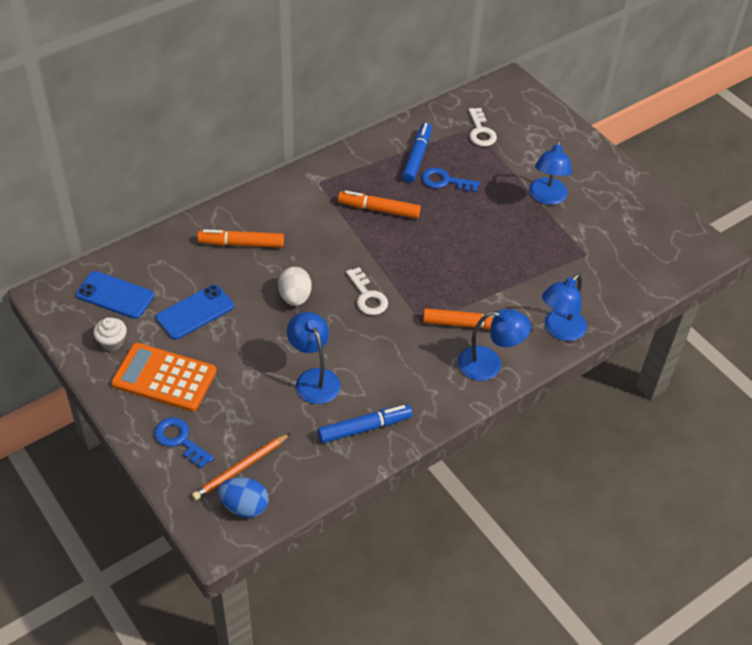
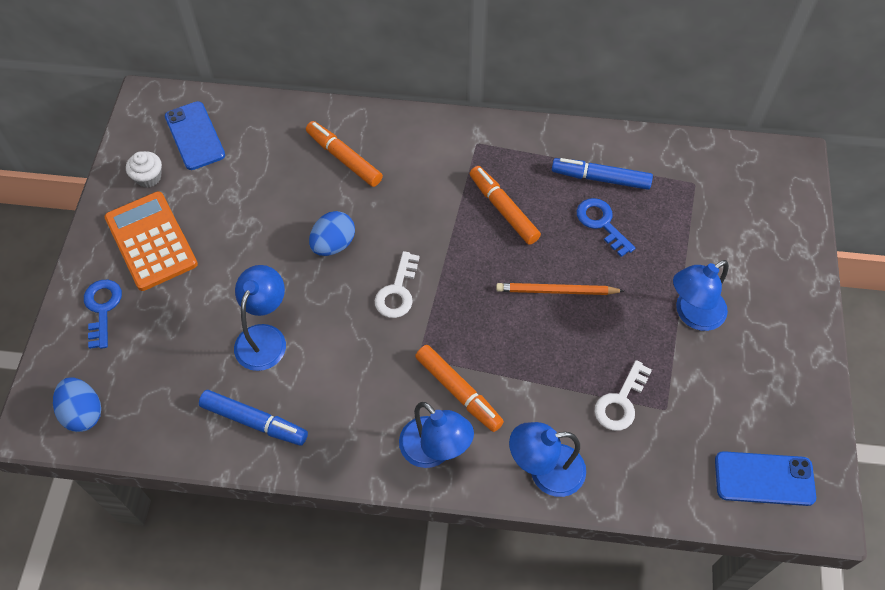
camera: 45 degrees right, 10 degrees up
(195, 312) = (238, 197): blue phone -> blue phone (764, 479)
(241, 468) = (118, 374): orange pencil -> orange pencil (556, 291)
(295, 297) = (333, 244): white egg -> blue egg
(417, 157) = (600, 178): blue marker -> blue marker turned 135 degrees counterclockwise
(480, 131) = (698, 193): white key -> white key (620, 402)

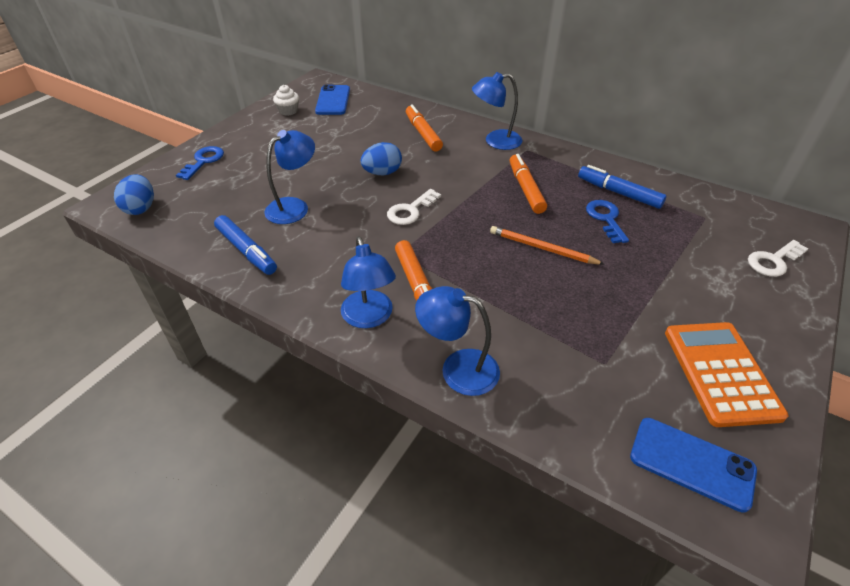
camera: 25 degrees right, 15 degrees down
(151, 241) = (263, 139): orange calculator -> orange calculator (720, 373)
(620, 402) = (561, 342): white key -> white key (773, 261)
(692, 314) = (665, 302): blue lamp -> blue lamp (495, 141)

